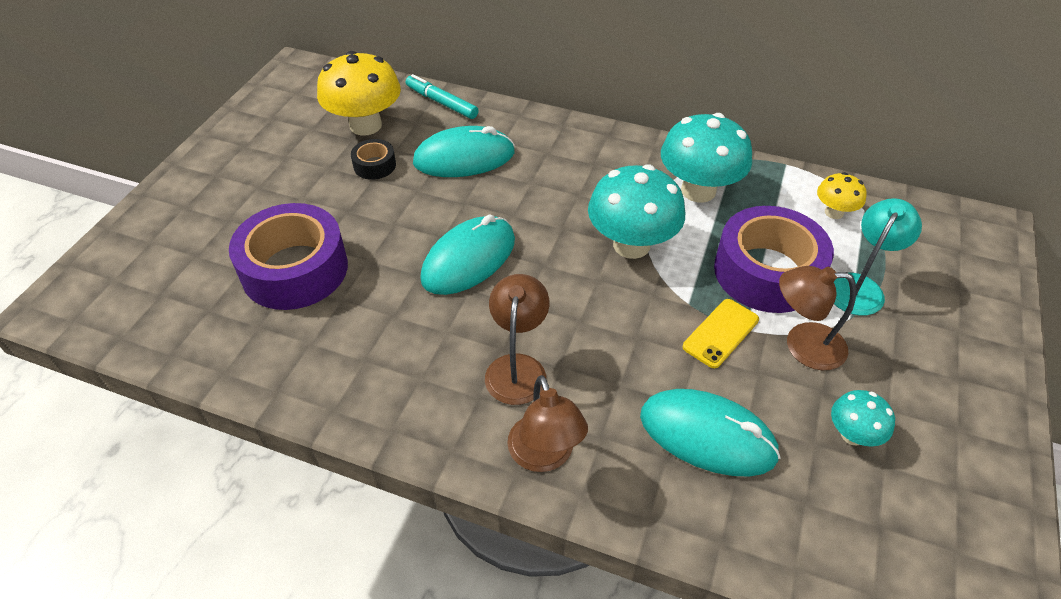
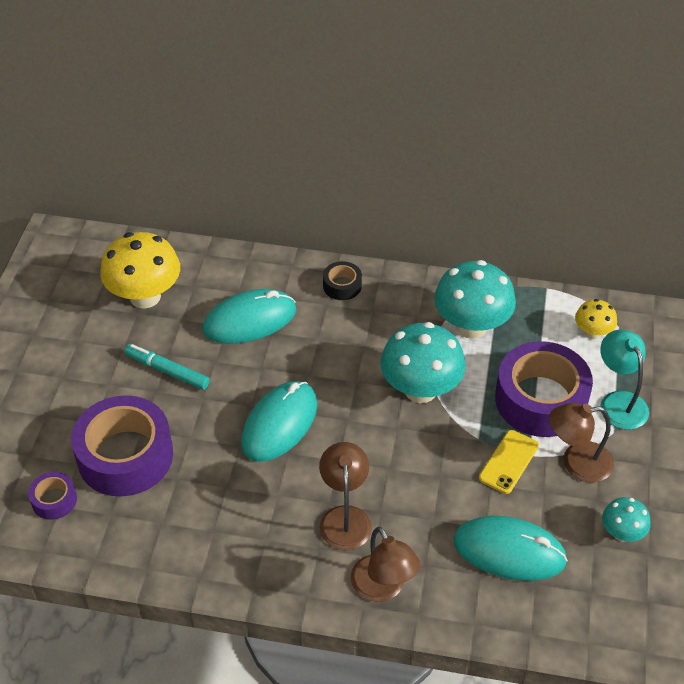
camera: 10 degrees left, 0 degrees up
(204, 303) = (54, 500): none -> purple tape
(374, 165) = (167, 339): black tape -> black tape (342, 286)
(441, 102) = (212, 261): turquoise marker -> turquoise marker (167, 371)
(859, 286) = (619, 402): turquoise lamp -> turquoise lamp turned 45 degrees counterclockwise

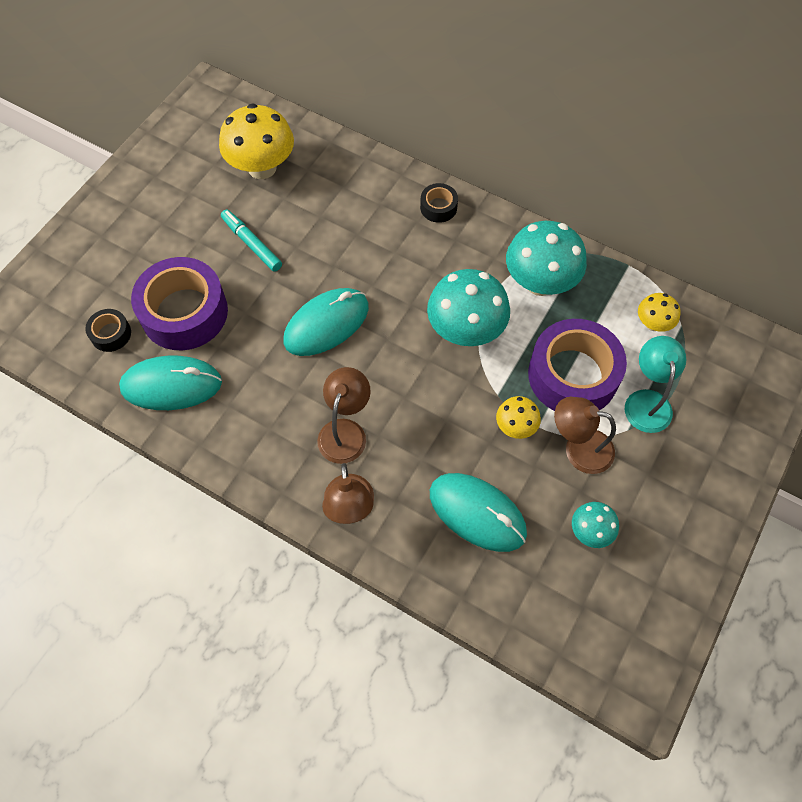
camera: 20 degrees right, 15 degrees up
(54, 500) = (111, 334): purple tape -> black tape
(249, 320) = (342, 217): turquoise mouse -> turquoise mouse (171, 385)
(508, 462) = (515, 427): yellow phone -> yellow mushroom

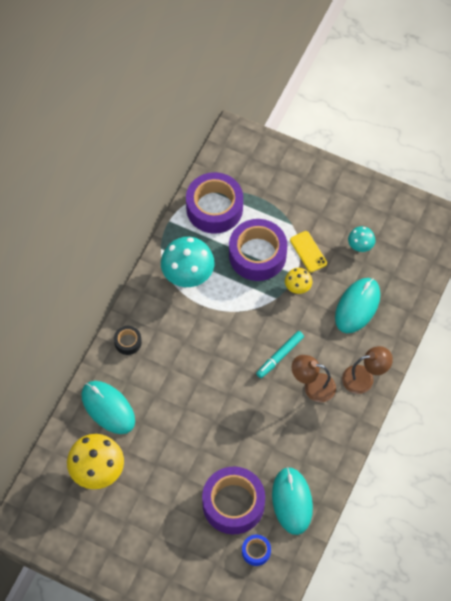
camera: 95 degrees left, 0 degrees up
(111, 334) = (256, 551): black tape -> blue tape
(251, 244) = (170, 467): turquoise marker -> turquoise marker (280, 356)
(326, 324) = (233, 407): turquoise mouse -> turquoise mouse (108, 408)
(465, 330) = (230, 319): turquoise mushroom -> none
(578, 448) = (308, 251): brown lamp -> yellow phone
(647, 401) = (271, 213): turquoise lamp -> none
(653, 324) = (214, 208): yellow mushroom -> purple tape

